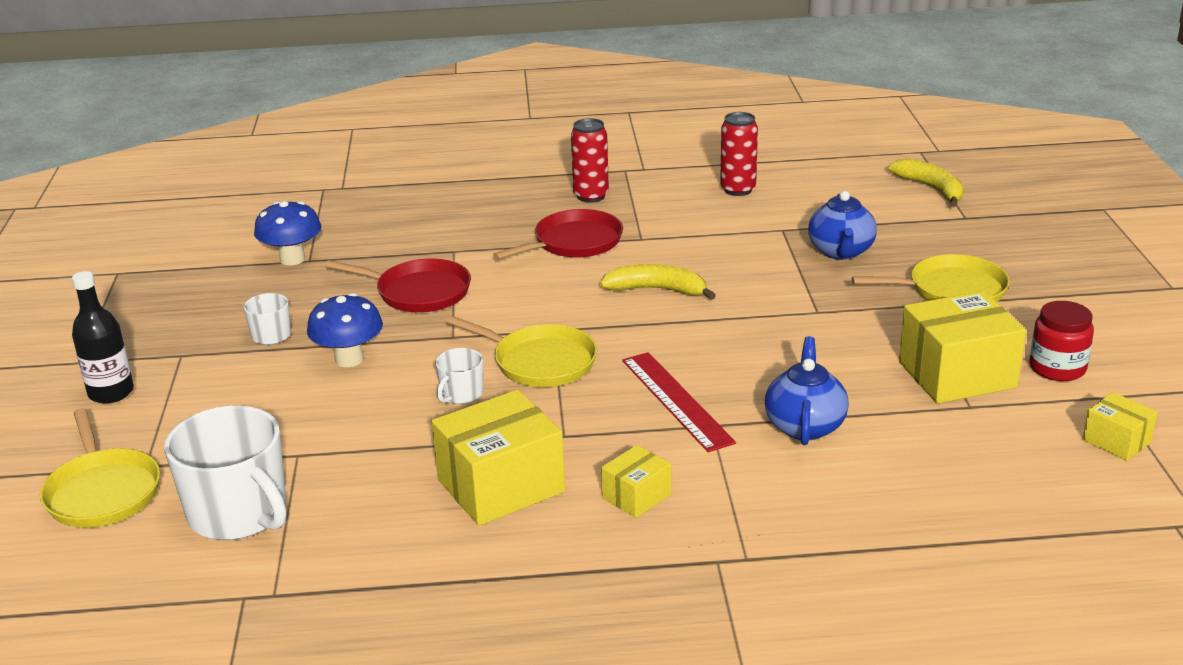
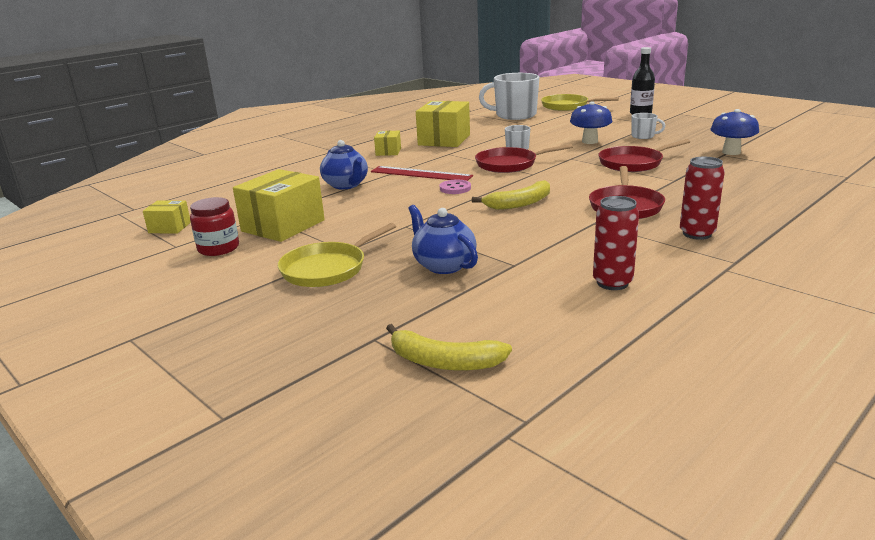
camera: 140 degrees right, 5 degrees down
(540, 362) = (509, 164): yellow pan -> red pan
(681, 347) = (455, 188): none -> pink button

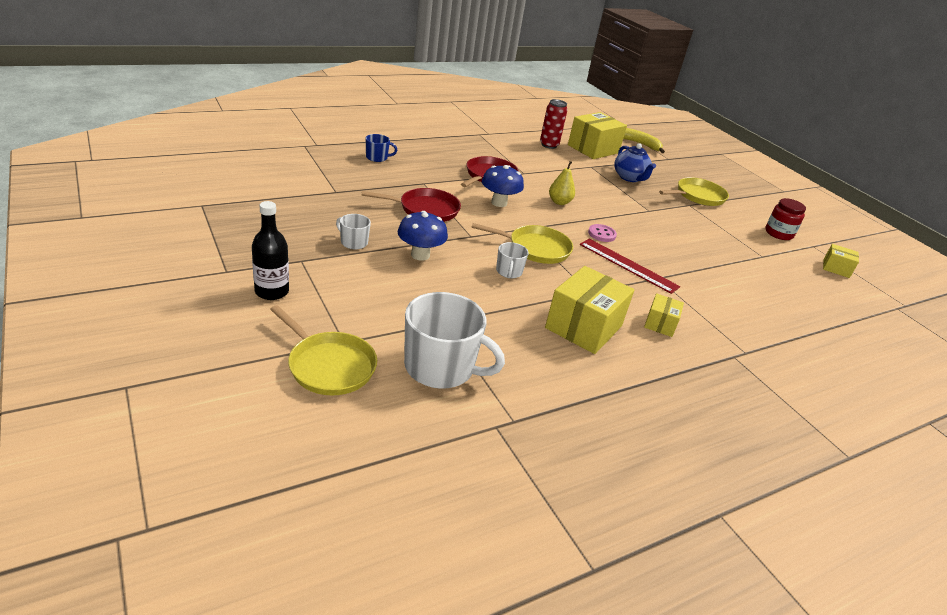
camera: 170 degrees left, 10 degrees up
(283, 226) = (741, 240): yellow box -> yellow box (593, 149)
(346, 185) = (702, 273): blue teapot -> none
(509, 164) = (536, 248): red pan -> yellow pan
(519, 203) = (559, 202): yellow banana -> yellow pear
(697, 234) = (474, 149): red can -> none
(731, 152) = (324, 191): blue mushroom -> blue mushroom (499, 203)
(763, 188) = (377, 157): none -> blue mug

